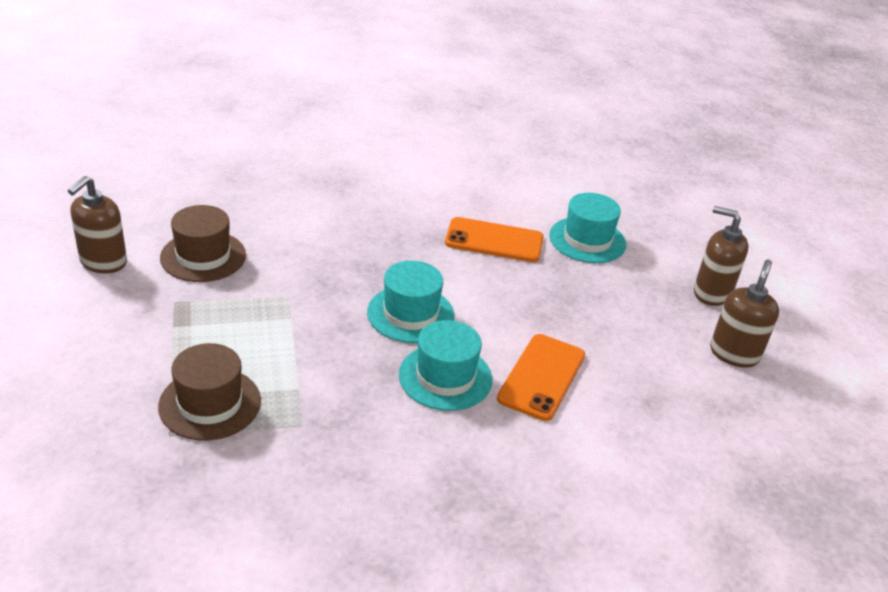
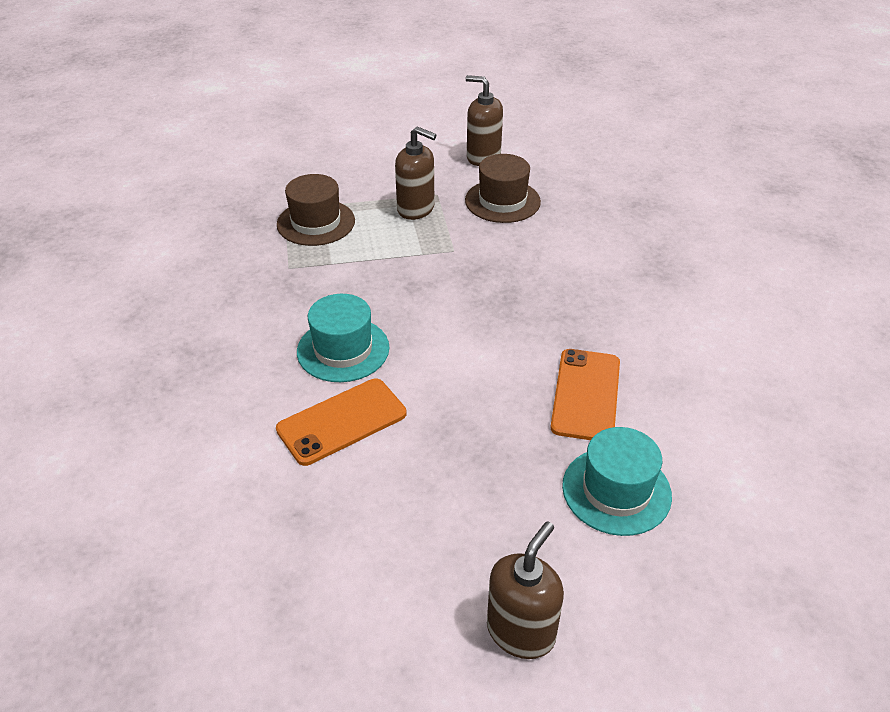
camera: 95 degrees right, 5 degrees up
(410, 314) = (436, 326): turquoise hat -> none
(541, 377) = (342, 421): orange phone -> orange phone turned 60 degrees counterclockwise
(734, 354) = (384, 631): brown soap dispenser -> brown soap dispenser (416, 209)

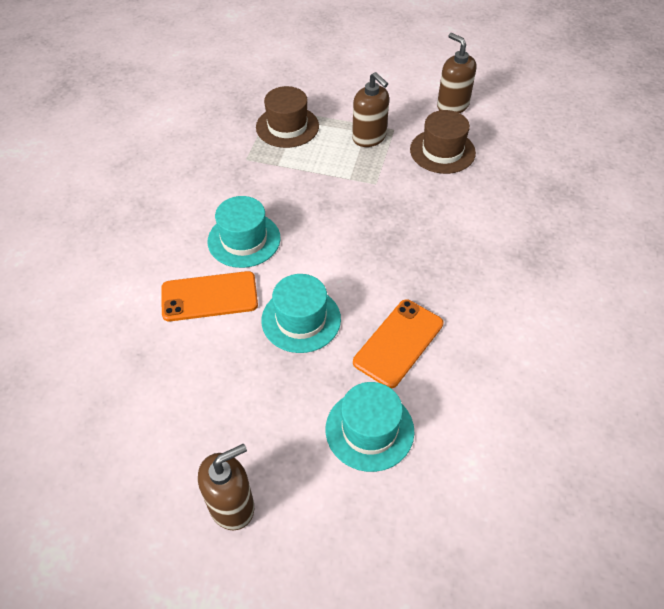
camera: 25 degrees right, 10 degrees up
(465, 408) = (301, 319): none -> turquoise hat

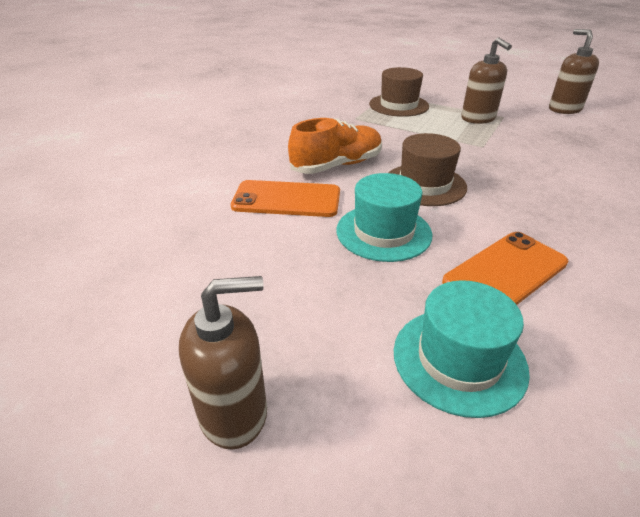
camera: 15 degrees right, 15 degrees down
(244, 240) = (337, 165): turquoise hat -> orange shoe
(442, 151) = (556, 134): brown hat -> brown hat (424, 184)

